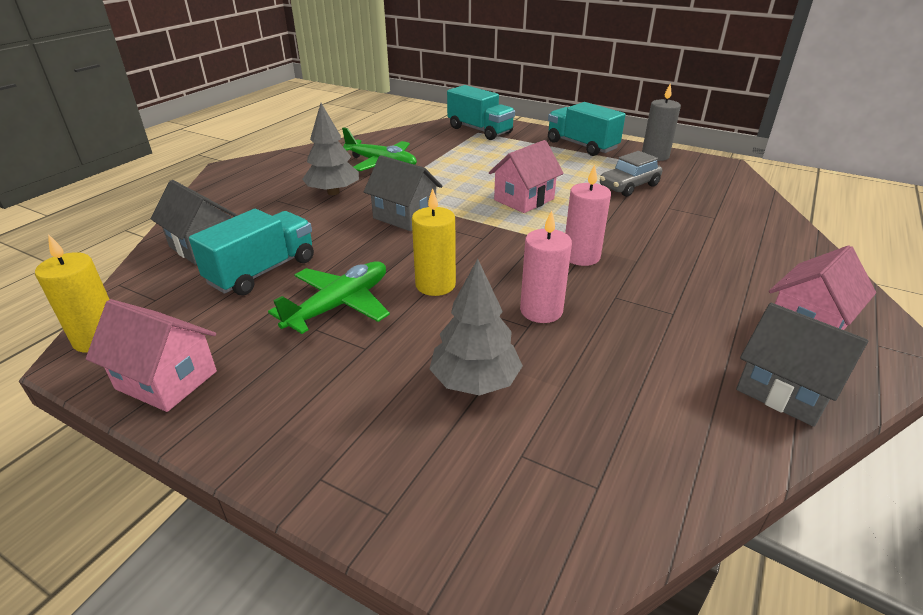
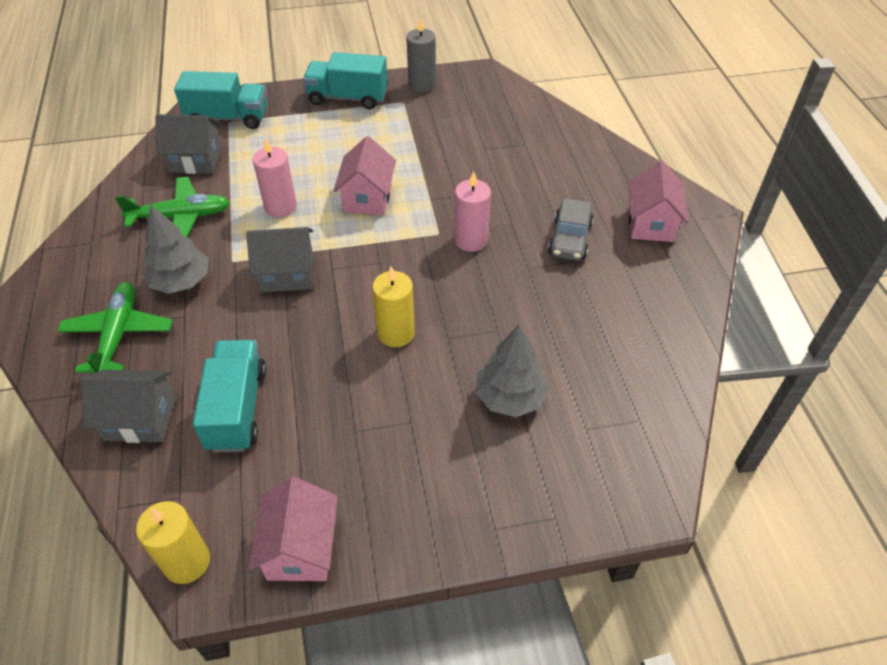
camera: 40 degrees left, 15 degrees up
(166, 380) = (300, 548): pink house -> pink house turned 75 degrees counterclockwise
(339, 305) = (346, 398): green plane -> green plane (118, 334)
(541, 311) = (492, 310): pink candle -> pink candle (280, 207)
(629, 186) = (435, 137): grey car -> grey car (570, 239)
(784, 390) = (675, 287): grey house -> grey house (196, 160)

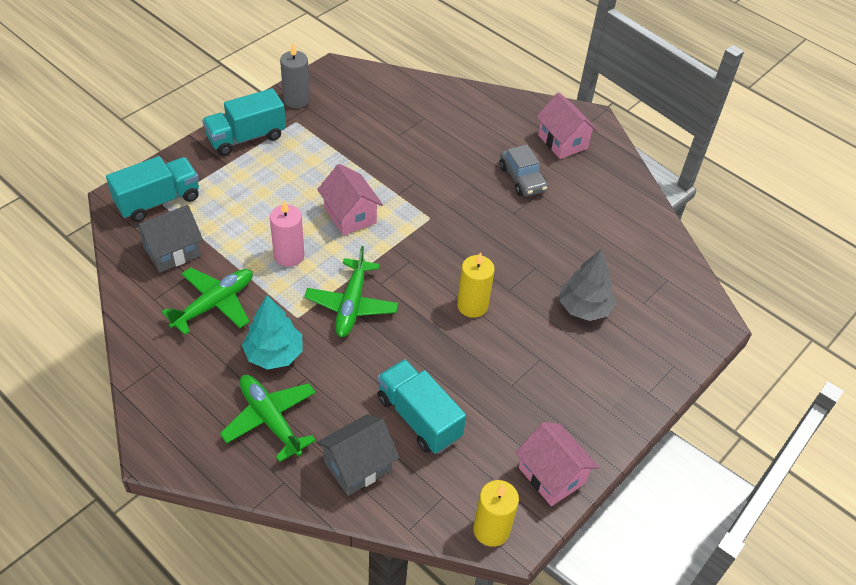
camera: 40 degrees left, 0 degrees up
(181, 281) = (274, 354): grey tree -> turquoise tree
(287, 274) = (351, 305): grey house -> green plane
(471, 240) = (457, 212): pink candle -> none

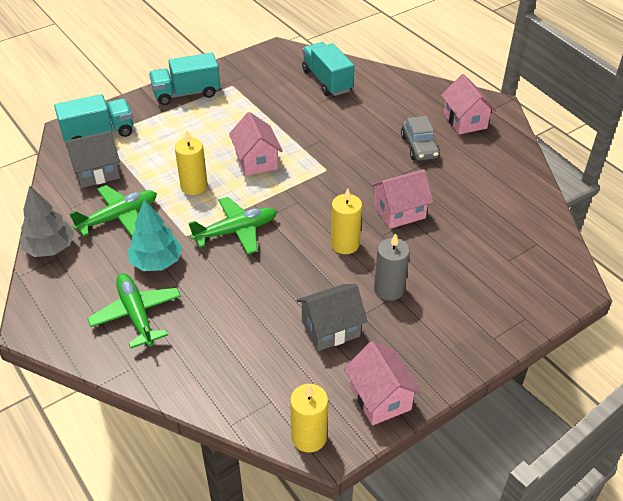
camera: 15 degrees right, 5 degrees down
(289, 255) = (194, 186): pink candle -> yellow candle
(296, 100) = (237, 69): grey candle -> grey candle (389, 289)
(351, 305) = (236, 231): green plane -> green plane turned 135 degrees counterclockwise
(357, 466) = (201, 363): grey house -> grey house (330, 329)
(419, 418) = (269, 331): turquoise truck -> turquoise truck (327, 81)
(520, 260) = (399, 212): none -> pink house
(584, 308) = (449, 258): grey tree -> grey tree (50, 248)

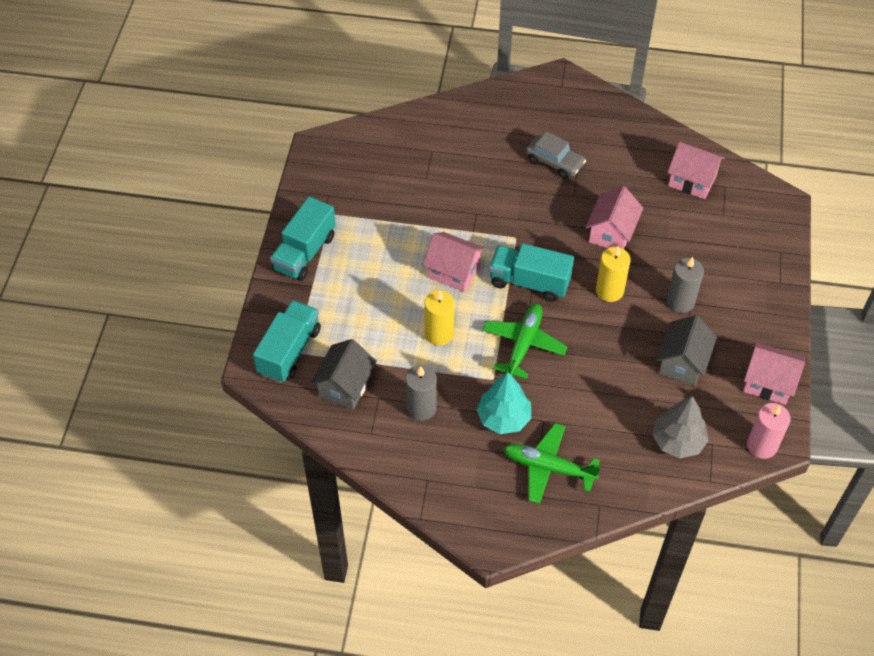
camera: 45 degrees left, 10 degrees up
(50, 248) = (410, 477): grey tree -> grey tree (678, 441)
(119, 217) = (421, 408): green plane -> grey candle
(309, 437) = (762, 445): yellow candle -> pink candle
(327, 81) = (404, 150): turquoise truck -> turquoise truck (529, 282)
(465, 121) = (557, 111): pink house -> pink house (692, 181)

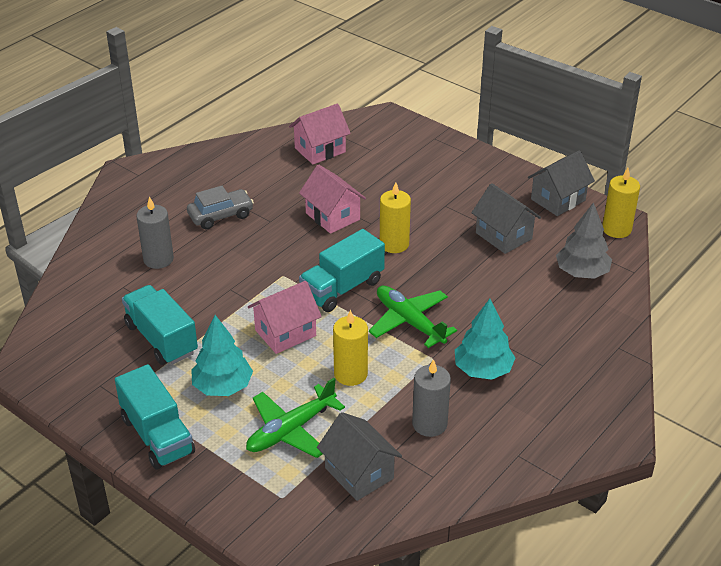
camera: 60 degrees left, 15 degrees down
(289, 351) = (277, 502): turquoise truck -> turquoise truck (161, 339)
(374, 264) = (223, 386): none -> turquoise tree
(548, 467) = (558, 363): green plane -> green plane (291, 430)
(680, 301) = (439, 210): grey candle -> grey candle (158, 259)
(762, 445) = (616, 229): pink candle -> yellow candle
(768, 383) = (558, 200): pink house -> grey house

